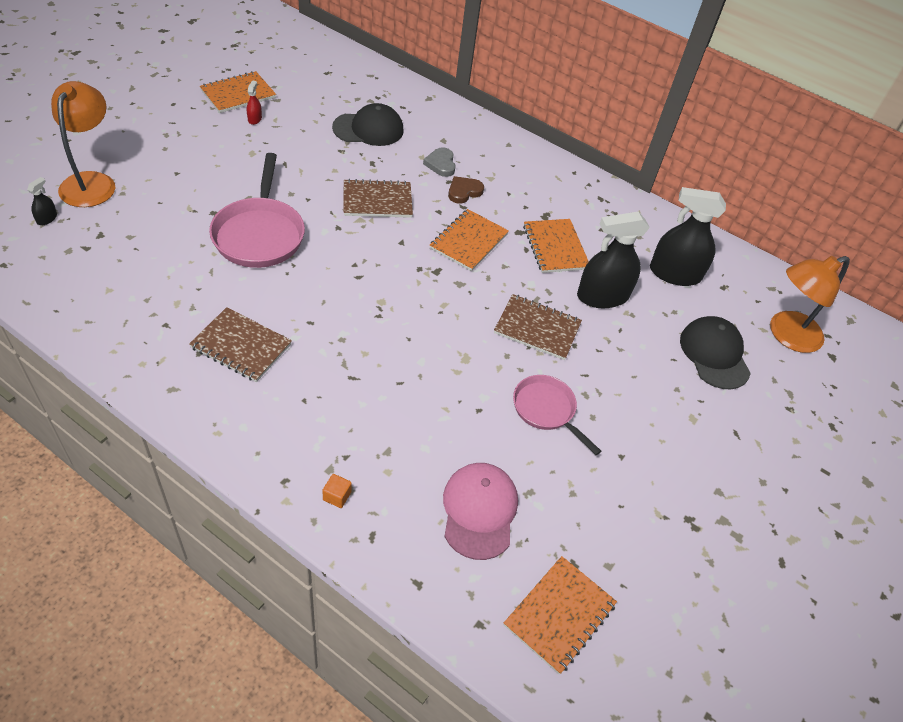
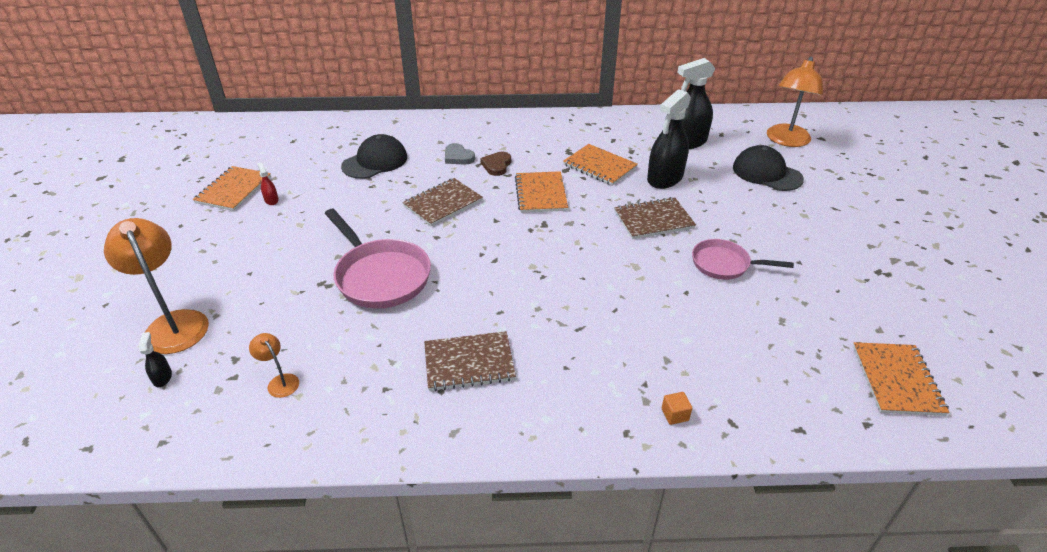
camera: 30 degrees left, 10 degrees down
(109, 271) = (280, 381): none -> orange lamp
(479, 511) = (771, 354): pink cap -> none

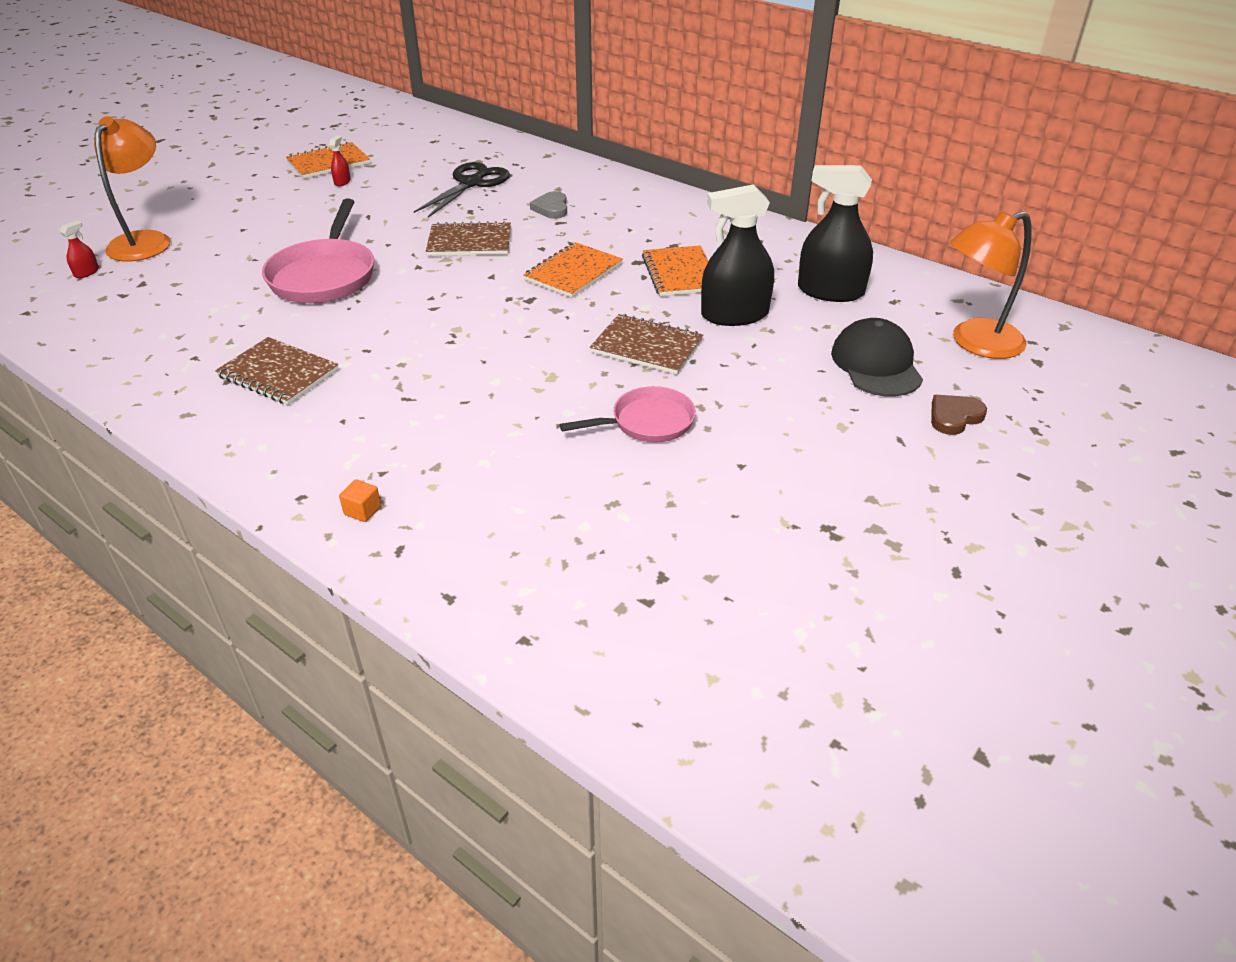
camera: 40 degrees right, 0 degrees up
(162, 377) = (86, 272): black spray bottle -> red spray bottle
(280, 381) = (142, 313): orange lamp -> none
(375, 161) = (471, 183): black cap -> black scissors
(497, 165) = (575, 230): brown heart -> brown heart (954, 417)
(724, 264) = (647, 422): pink pan -> pink pan turned 105 degrees clockwise
(896, 380) = (635, 629): orange notebook -> none

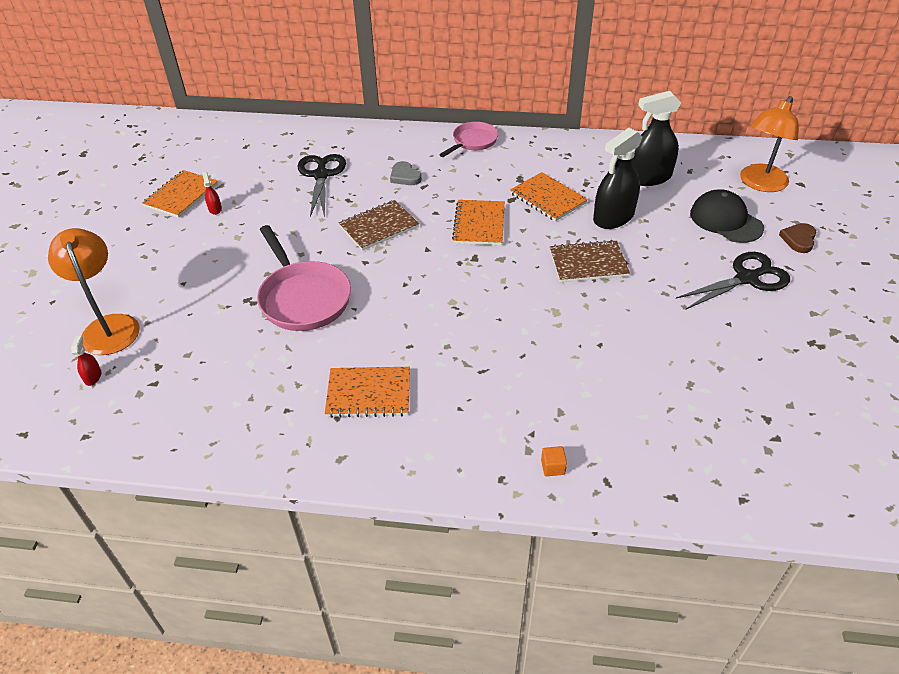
camera: 30 degrees left, 5 degrees up
(278, 373) = (369, 393): brown notebook -> orange notebook
(647, 422) = (648, 318): pink pan -> pink pan (473, 142)
(826, 430) = (747, 278): none -> black scissors

